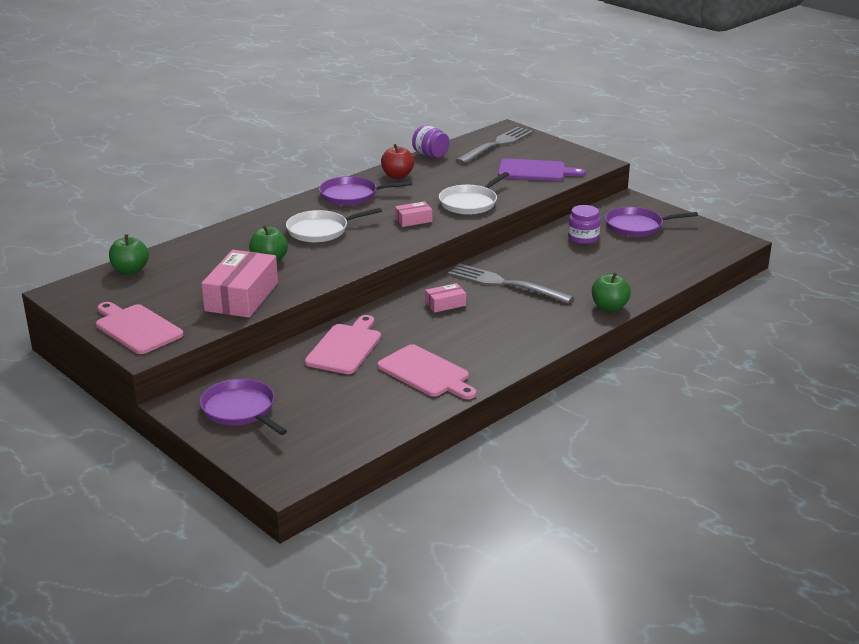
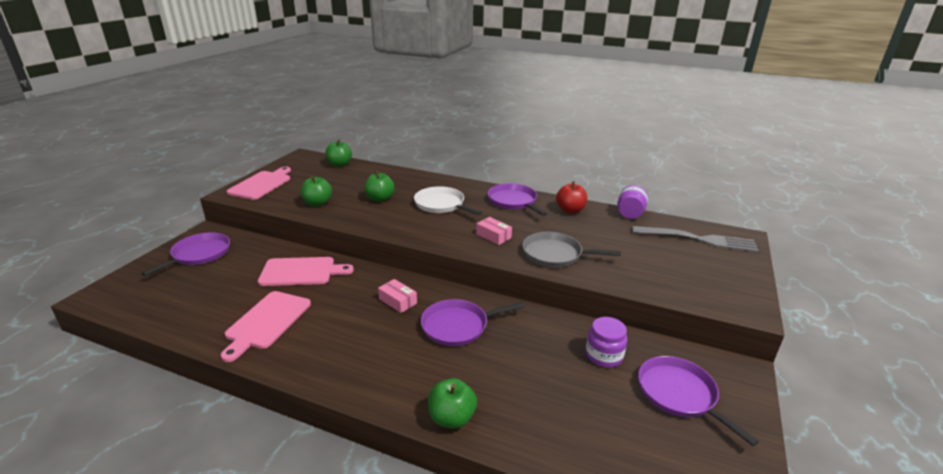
camera: 65 degrees right, 0 degrees up
(241, 297) = (317, 203): pink box -> green apple
(470, 203) = (555, 254): white pan -> grey pan
(505, 284) = (458, 326): grey fork -> purple pan
(535, 171) = (669, 273): purple cutting board -> none

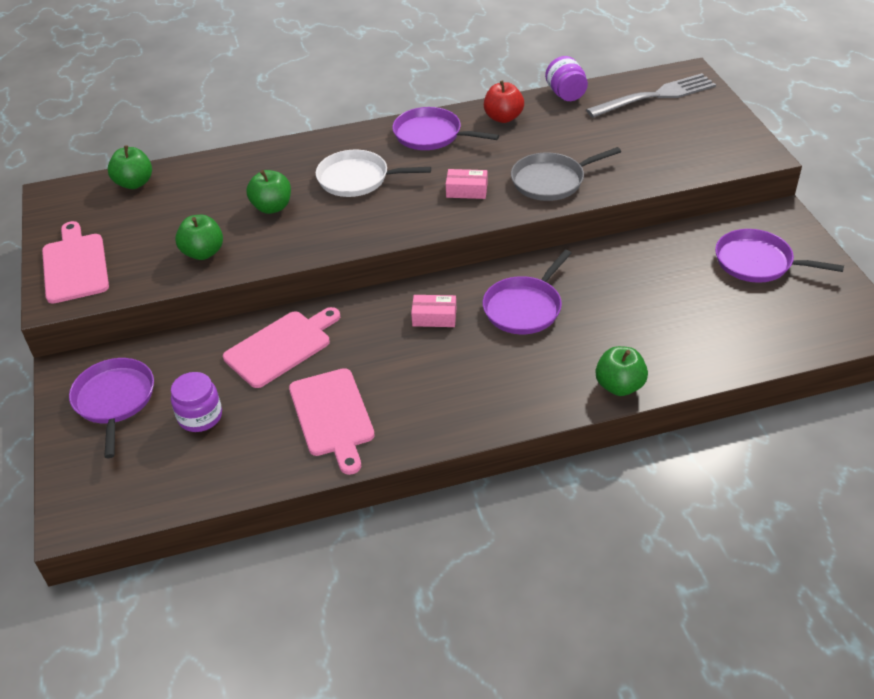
camera: 35 degrees left, 15 degrees up
(604, 356) = (673, 262): purple jar -> purple jar (200, 416)

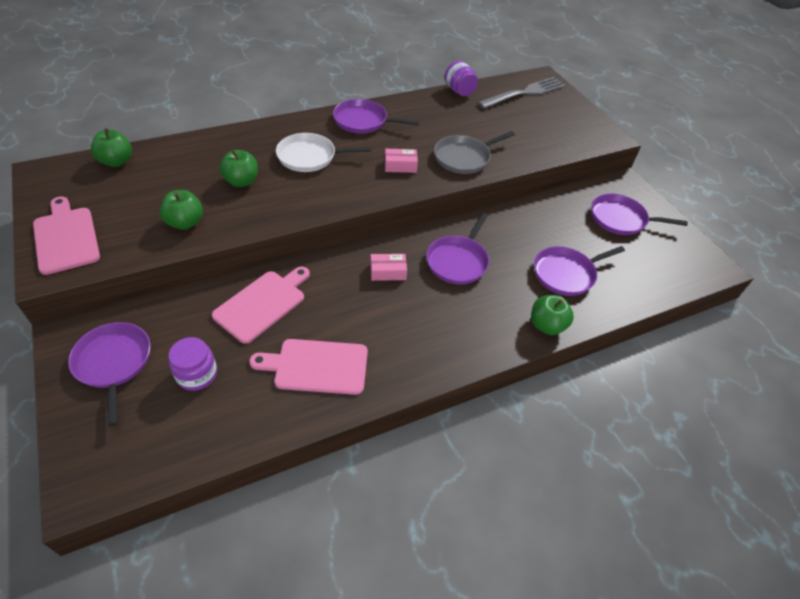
camera: 15 degrees left, 5 degrees up
(332, 416) = (317, 366): pink cutting board -> pink cutting board turned 120 degrees clockwise
(503, 118) = (416, 108): red apple -> none
(662, 327) = (566, 274): none -> purple pan

